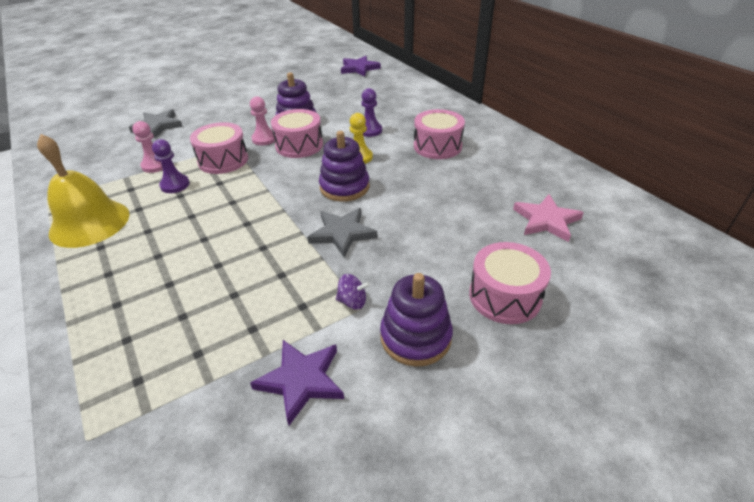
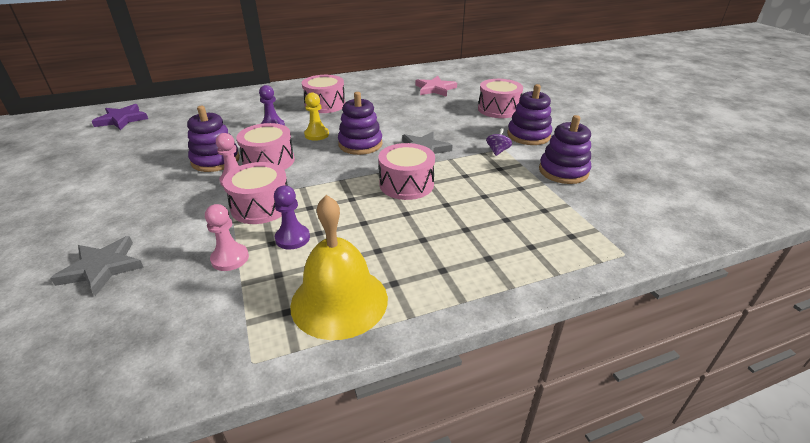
camera: 80 degrees left, 5 degrees down
(259, 231) = (406, 184): none -> pink drum
(301, 380) = (563, 171): purple star -> purple stacking toy

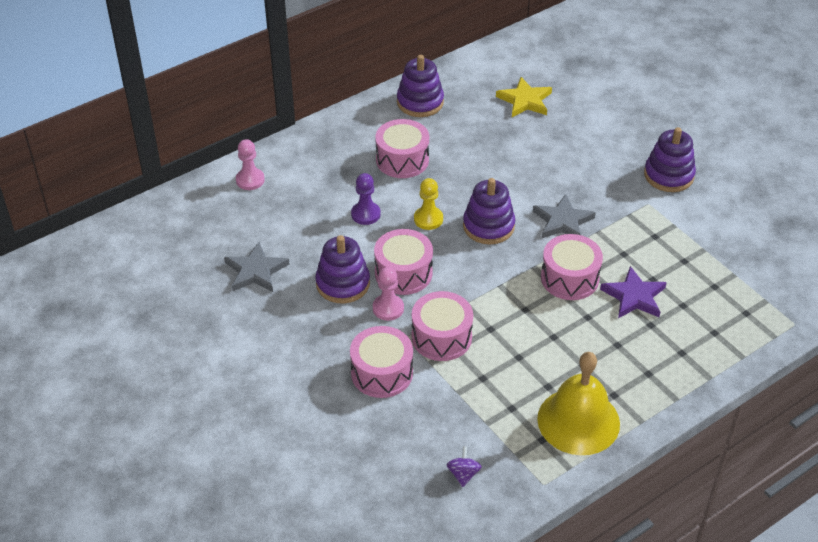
camera: 15 degrees left, 10 degrees up
(102, 268) = (350, 435): grey star -> grey star (255, 271)
(122, 119) = (164, 237): purple star -> purple star (634, 296)
(230, 258) = (457, 402): pink pawn -> pink pawn (250, 180)
(292, 238) = (498, 368): purple pawn -> none
(435, 89) = (525, 100): pink star -> yellow star
(497, 151) = (643, 209): purple spinning top -> purple spinning top (463, 474)
(498, 109) = (619, 131): pink drum -> pink drum (382, 373)
(563, 171) = (720, 228): purple stacking toy -> purple stacking toy (420, 102)

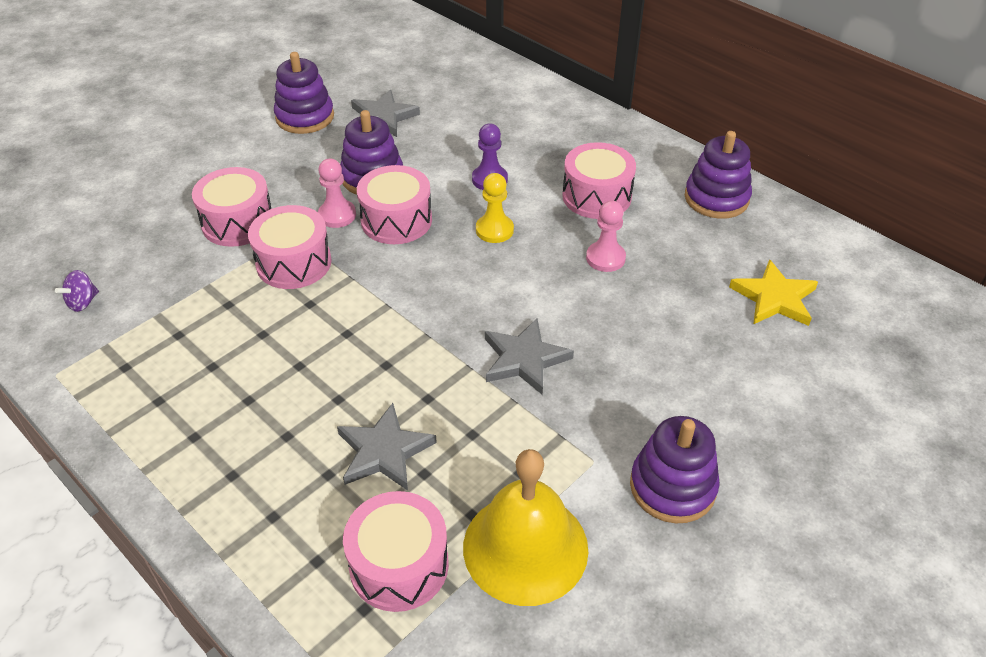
camera: 80 degrees right, 0 degrees up
(250, 180) = (521, 93): pink pawn -> pink pawn (605, 258)
(463, 474) = (83, 302): purple spinning top -> purple spinning top turned 135 degrees clockwise
(488, 226) = (495, 285): purple stacking toy -> purple stacking toy (305, 117)
(569, 278) = (411, 375): pink drum -> pink drum (399, 565)
(578, 421) = (151, 401): yellow bell -> yellow bell (525, 547)
(634, 296) = (384, 451): purple star -> grey star

